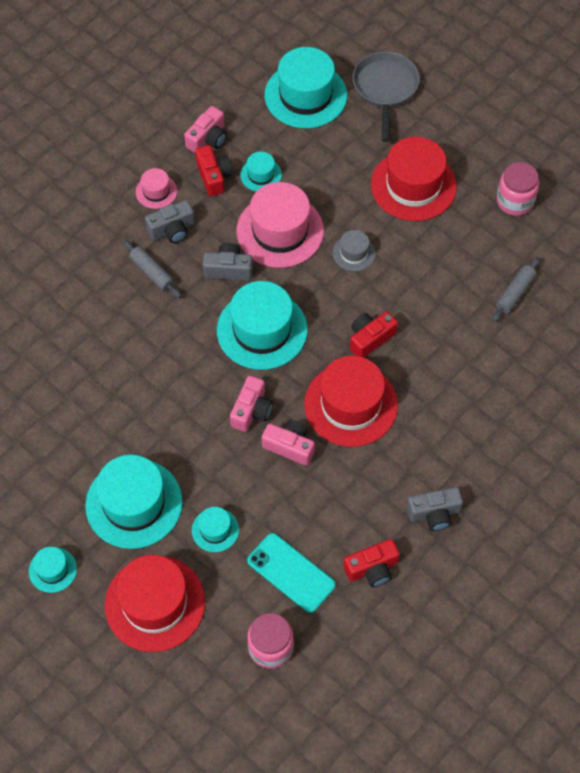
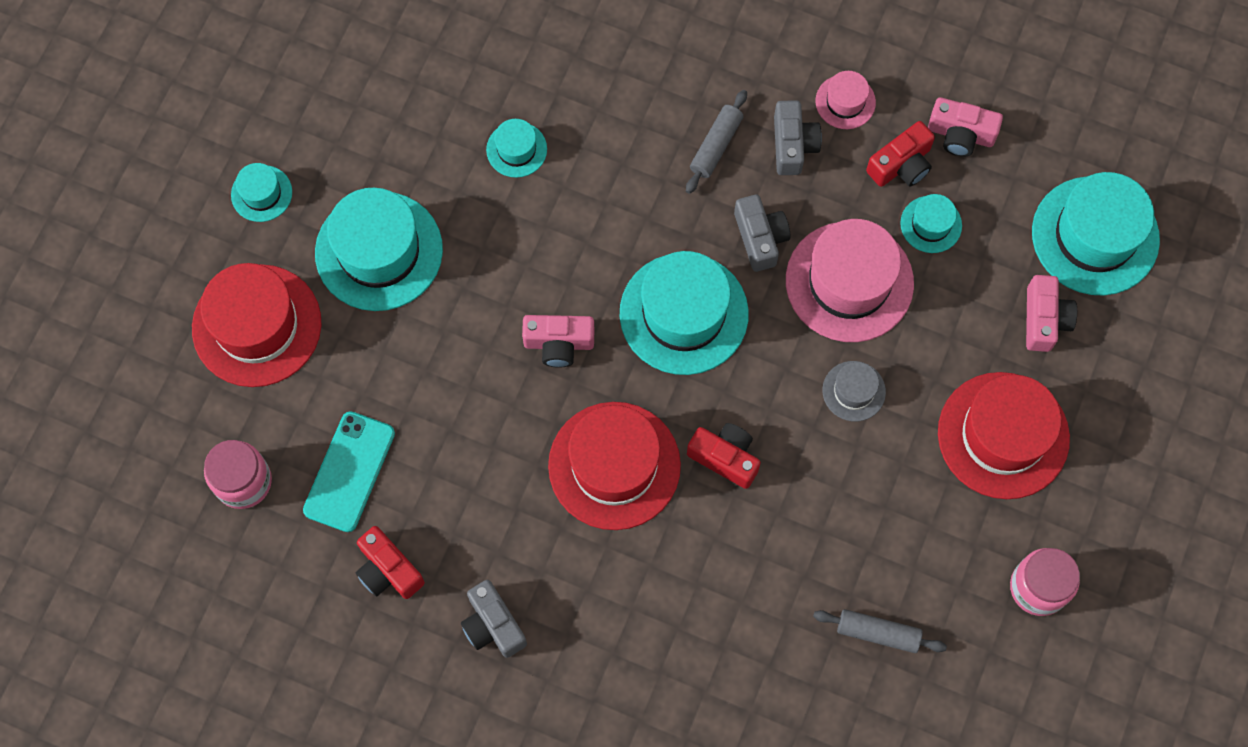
camera: 70 degrees right, 10 degrees up
(172, 230) = (793, 145): grey camera -> grey camera turned 135 degrees counterclockwise
(215, 530) = (376, 360): turquoise hat -> turquoise hat (516, 149)
(289, 446) = (524, 409): pink camera -> pink camera (1044, 319)
(385, 89) = (1157, 341): grey pan -> none

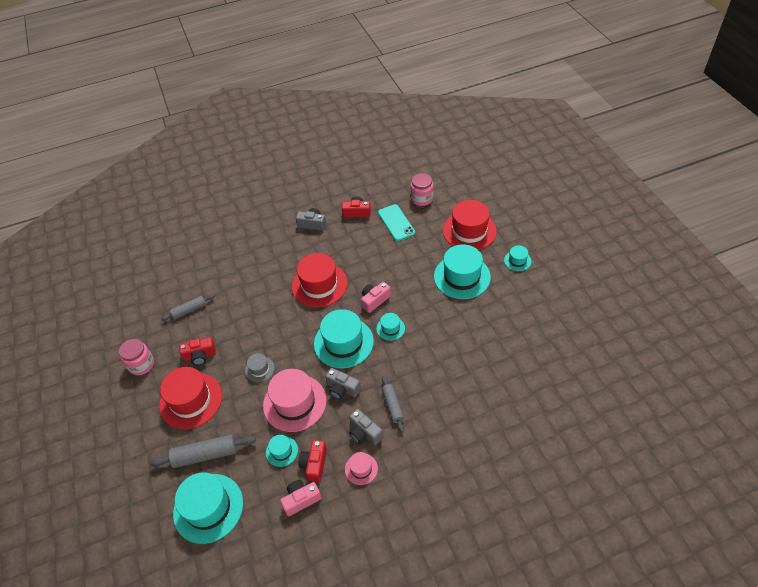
camera: 140 degrees right, 20 degrees down
(516, 149) = (459, 341): turquoise hat -> turquoise hat (390, 328)
(725, 457) = (285, 315): red camera -> red camera (200, 355)
(1044, 319) = (205, 455): pink camera -> grey rolling pin

